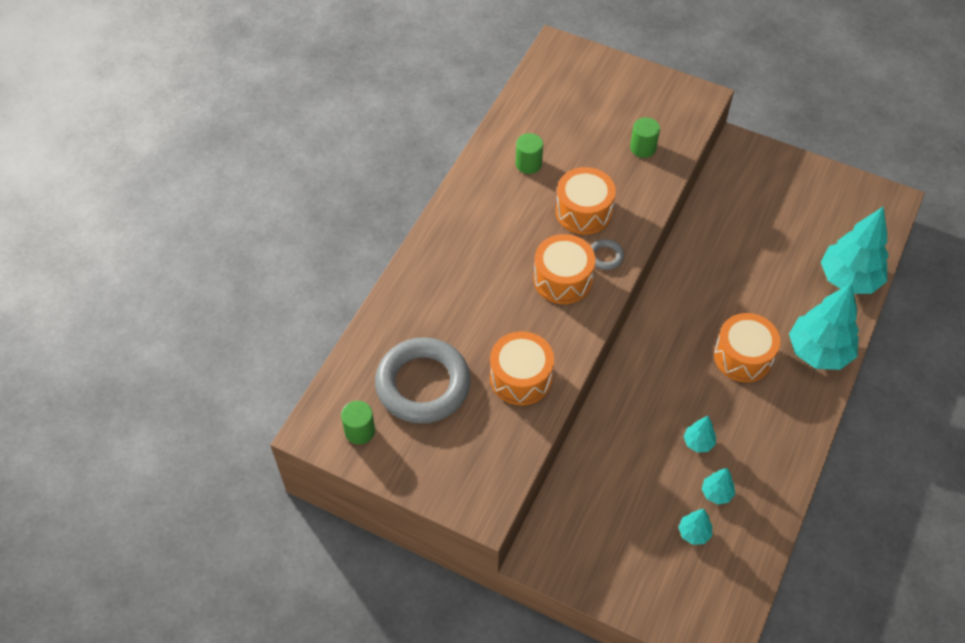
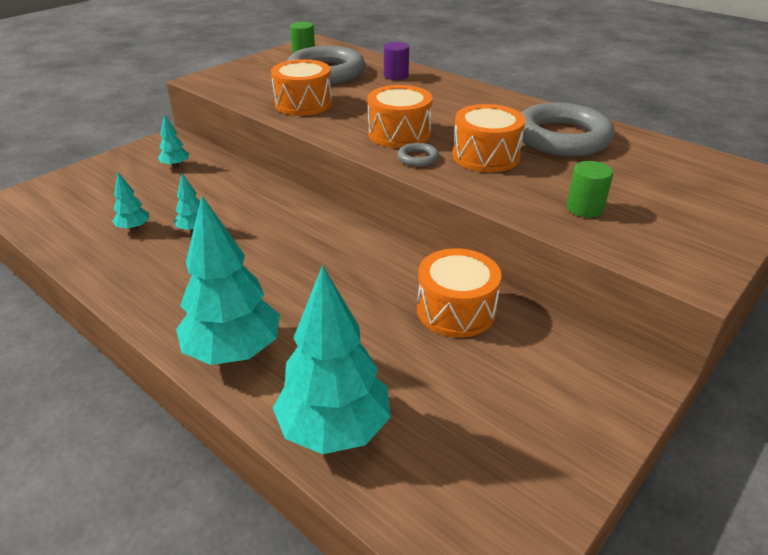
camera: 105 degrees right, 20 degrees down
(414, 313) = (396, 76): none -> purple cylinder
(528, 164) = (562, 137): green cylinder -> grey ring
(694, 533) = (111, 208): turquoise tree -> turquoise tree (175, 165)
(743, 356) = (270, 284): orange drum -> orange drum (456, 310)

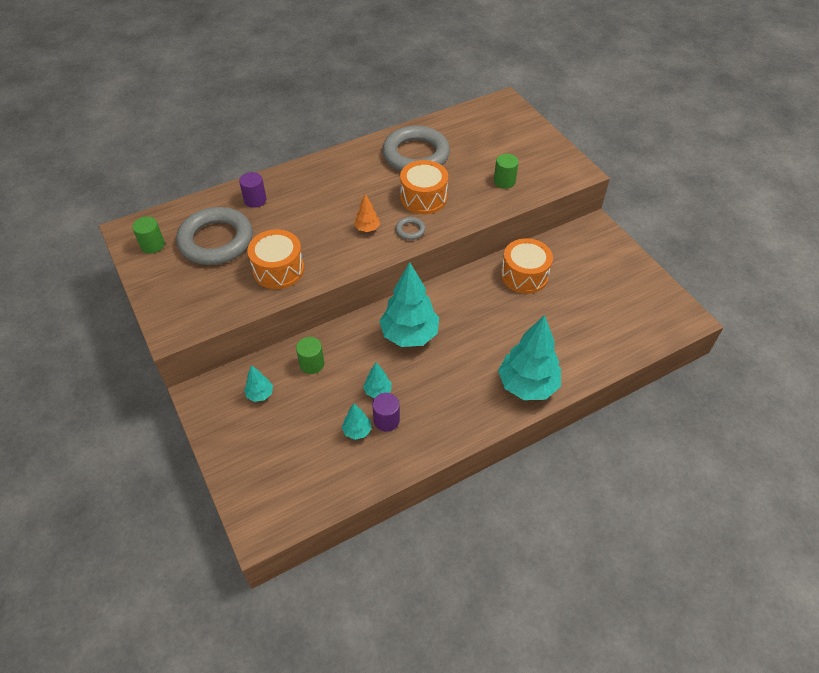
camera: 70 degrees left, 15 degrees up
(152, 244) = (386, 420): none -> purple cylinder
(223, 183) = (312, 364): none -> green cylinder
(334, 429) = (600, 351): turquoise tree -> turquoise tree (409, 335)
(399, 134) = (367, 229): orange drum -> orange tree

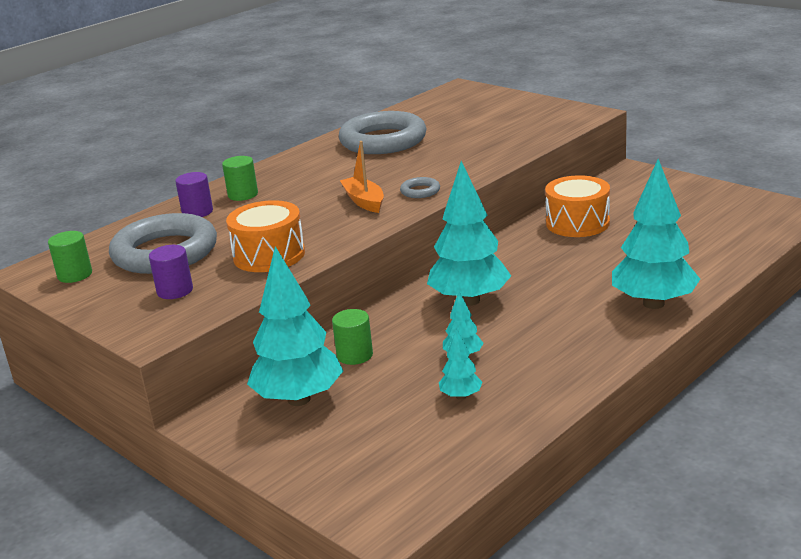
camera: 15 degrees left, 25 degrees down
(260, 394) = (299, 399): turquoise tree -> turquoise tree, size x2.20
(367, 229) = (364, 201): orange tree -> orange boat
(386, 420) = (494, 377): purple cylinder -> purple cylinder (175, 291)
(423, 198) = (417, 166): orange drum -> none
(504, 181) = (506, 136): green cylinder -> green cylinder (243, 195)

